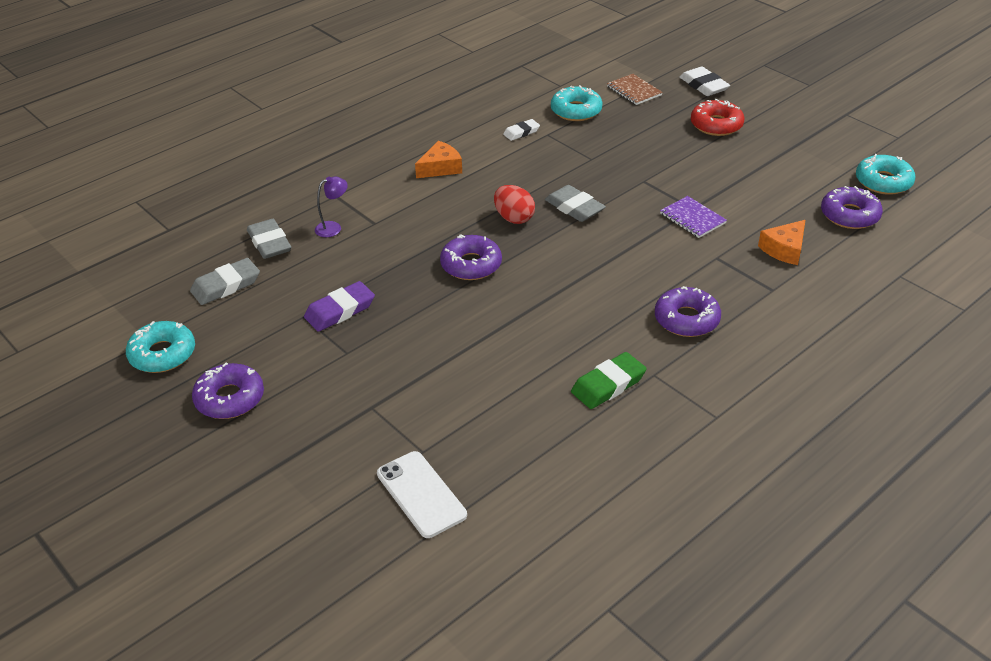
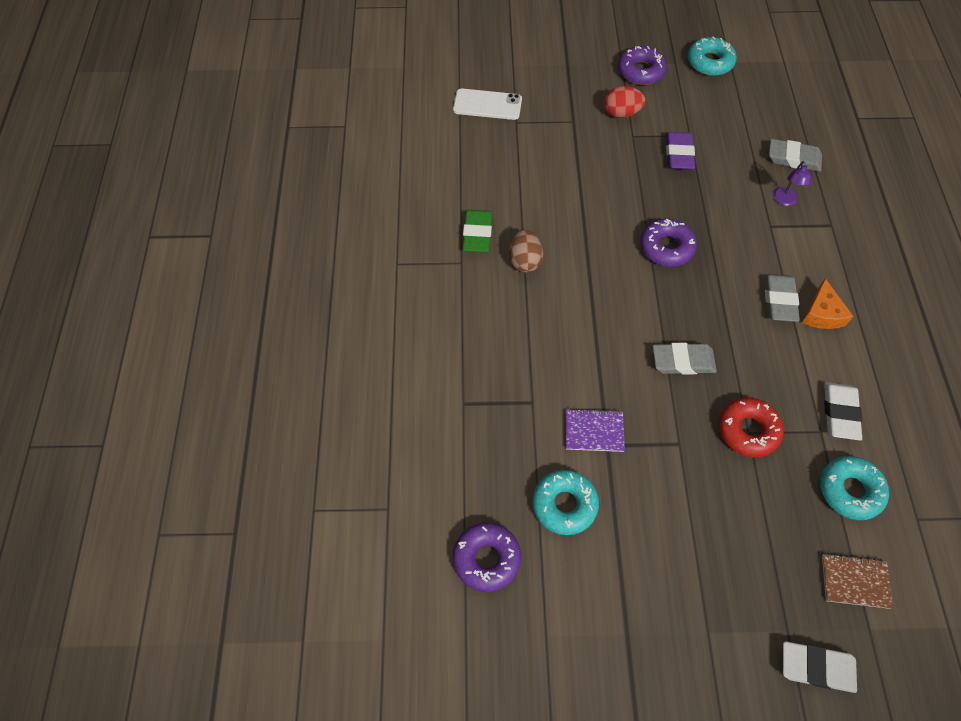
camera: 130 degrees right, 20 degrees up
(226, 286) = (758, 116): grey eraser -> grey eraser (779, 300)
(514, 218) = (703, 311): red egg -> red egg (621, 113)
(521, 132) = (840, 413): white eraser -> white eraser, size x1.60
(596, 336) = (525, 261): none -> brown egg
(686, 319) = (489, 322): purple donut -> none
(716, 125) = (724, 597): red donut -> red donut (748, 430)
(784, 249) = (495, 459): orange cheese -> none
(883, 182) = (501, 649): turquoise donut -> turquoise donut (564, 505)

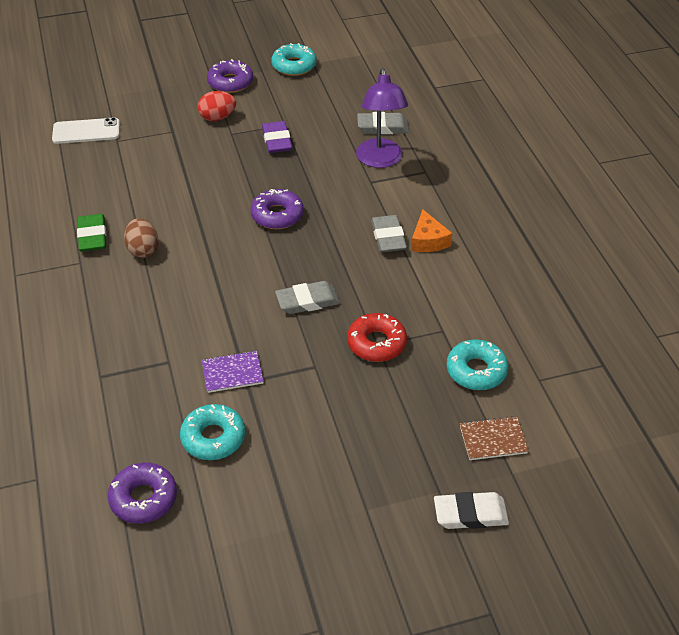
camera: 15 degrees left, 15 degrees down
(785, 200) = (380, 160): purple lamp -> purple lamp, size x2.08
(840, 413) = (457, 313): white eraser -> none

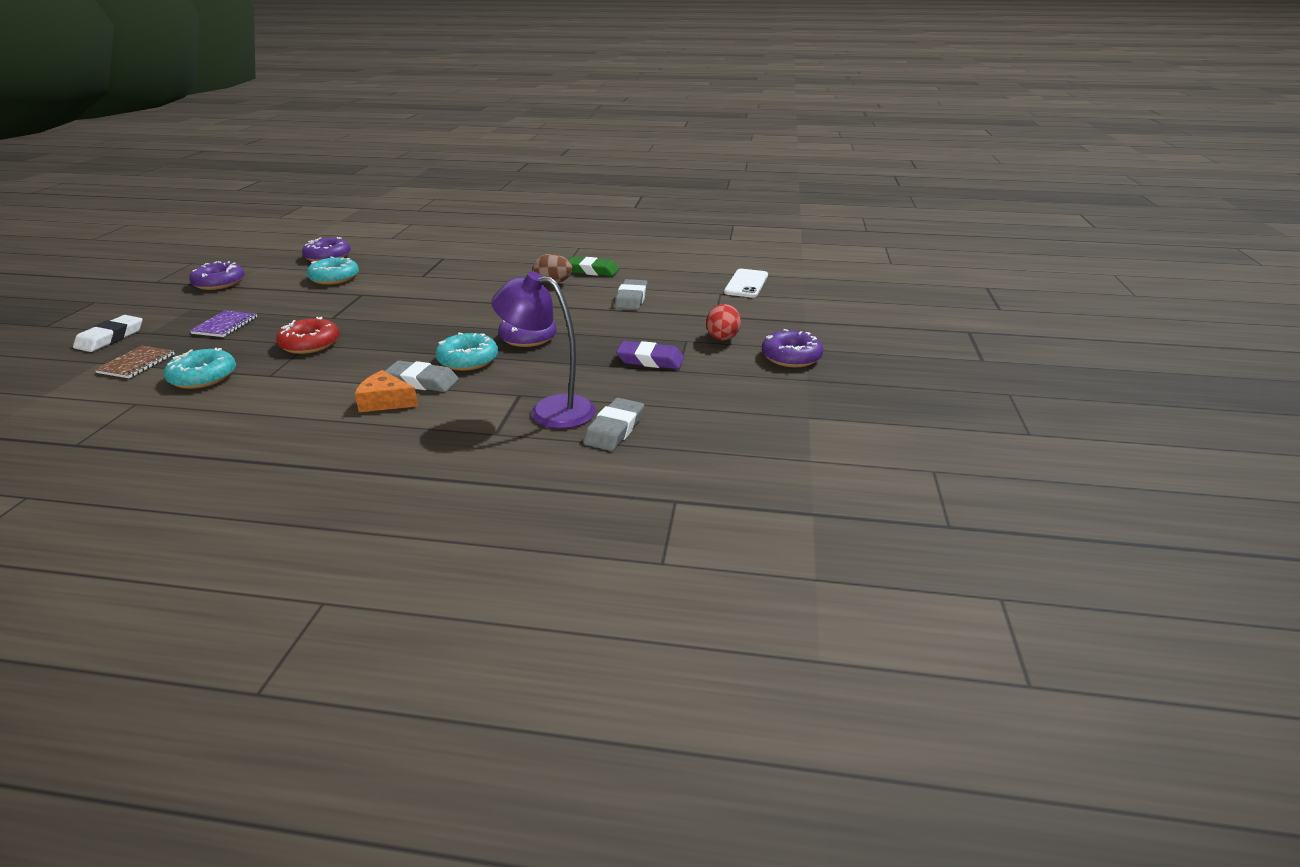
camera: 115 degrees right, 15 degrees down
(232, 373) = (377, 291): purple notebook -> purple notebook (225, 325)
(287, 546) = (219, 283): none -> purple donut
(294, 66) = (807, 402): turquoise donut -> turquoise donut (468, 360)
(307, 301) = (402, 328): grey eraser -> grey eraser (631, 299)

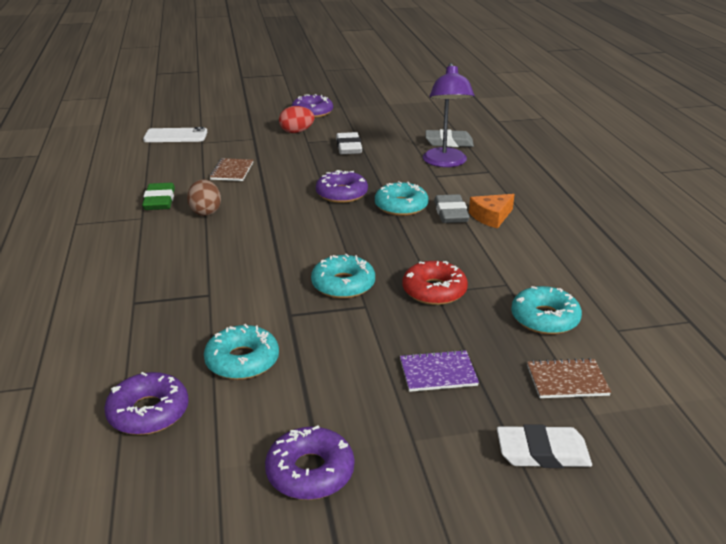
camera: 110 degrees left, 0 degrees up
(371, 314) = (343, 285): none -> turquoise donut
(385, 401) = (491, 217): orange cheese -> orange cheese turned 60 degrees clockwise
(631, 299) = (232, 171): grey eraser -> brown notebook
(650, 360) = (348, 147): purple eraser -> white eraser

